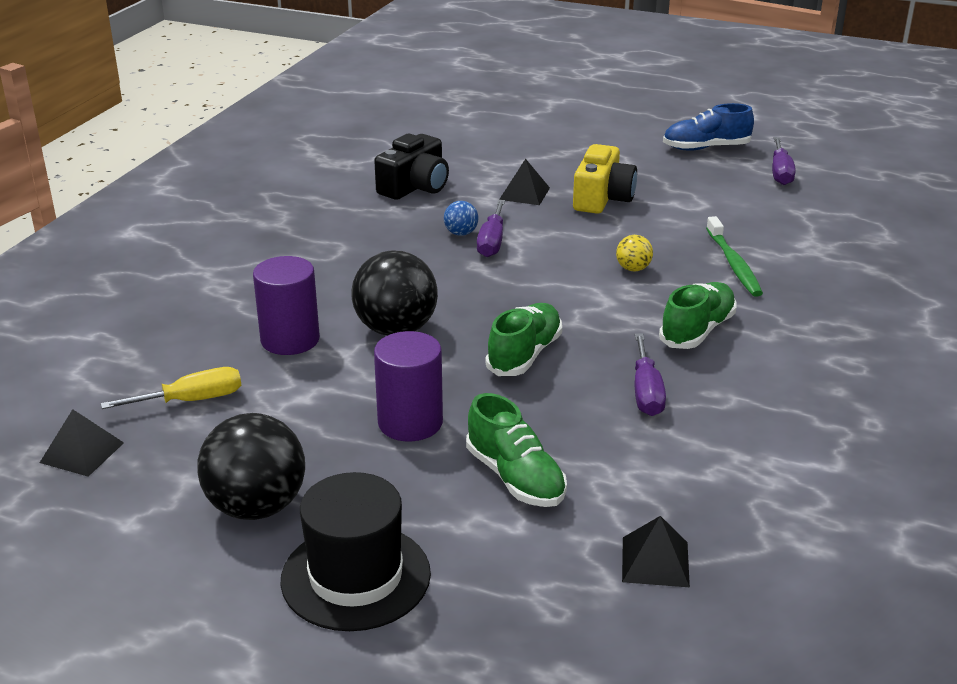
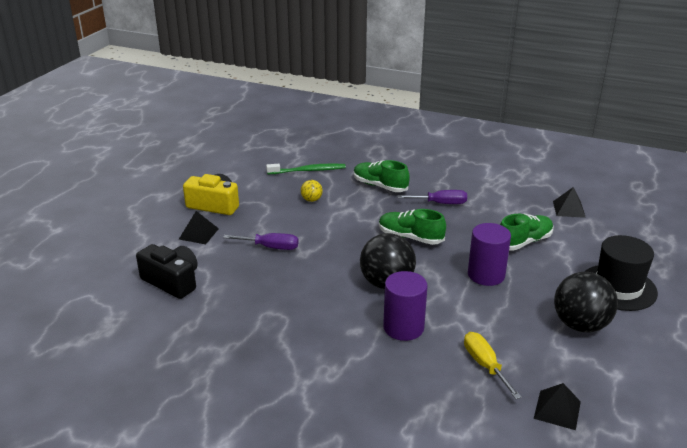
camera: 90 degrees left, 0 degrees up
(461, 233) = (256, 260): blue ball -> none
(706, 148) = (149, 166): blue shoe -> none
(780, 173) = (195, 147): purple screwdriver -> none

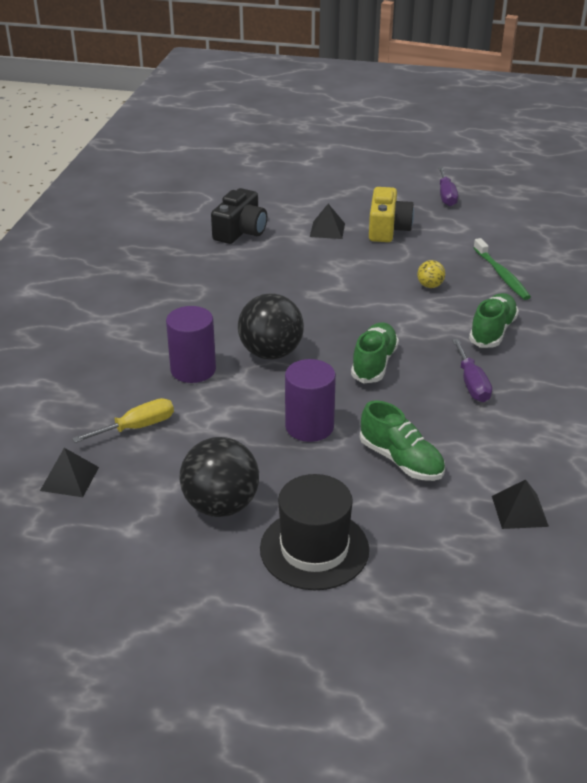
camera: 80 degrees right, 5 degrees up
(270, 247) = (317, 273): purple screwdriver -> purple screwdriver (446, 196)

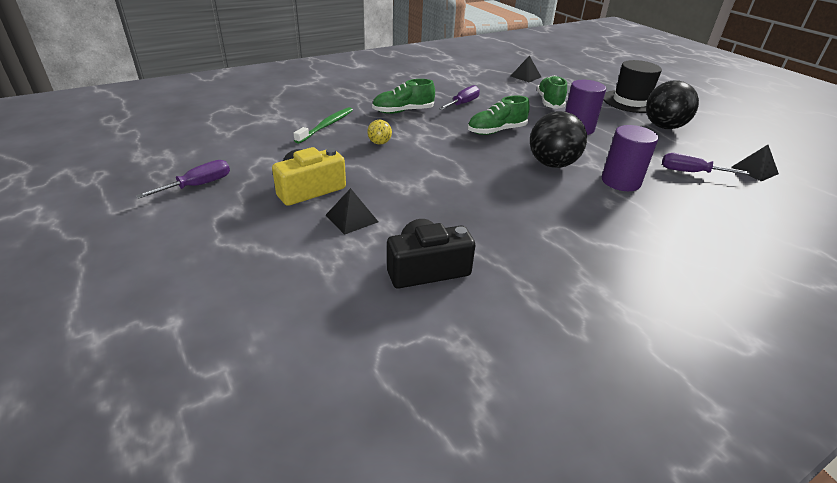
camera: 135 degrees left, 0 degrees up
(137, 427) = (690, 172): yellow screwdriver -> purple screwdriver

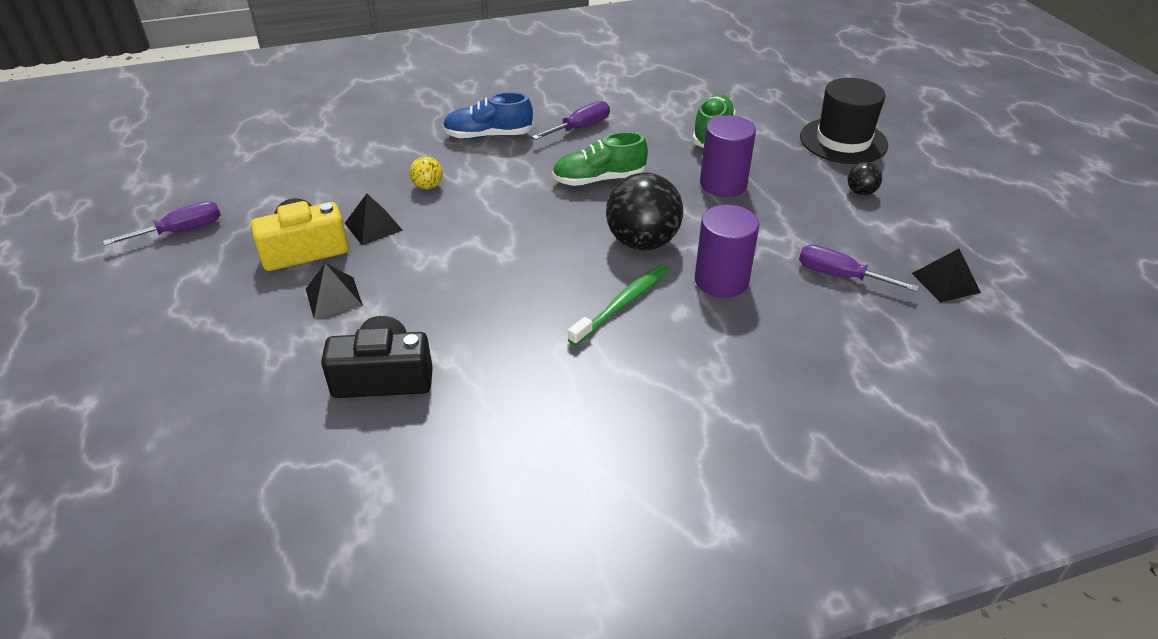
camera: 15 degrees right, 5 degrees up
(326, 125) = (374, 152): green toothbrush -> green toothbrush (623, 304)
(403, 111) = (488, 135): green shoe -> blue shoe
(525, 76) = (708, 82): black pyramid -> black pyramid (373, 226)
(663, 127) = (861, 192): black ball -> black ball, size x0.47

